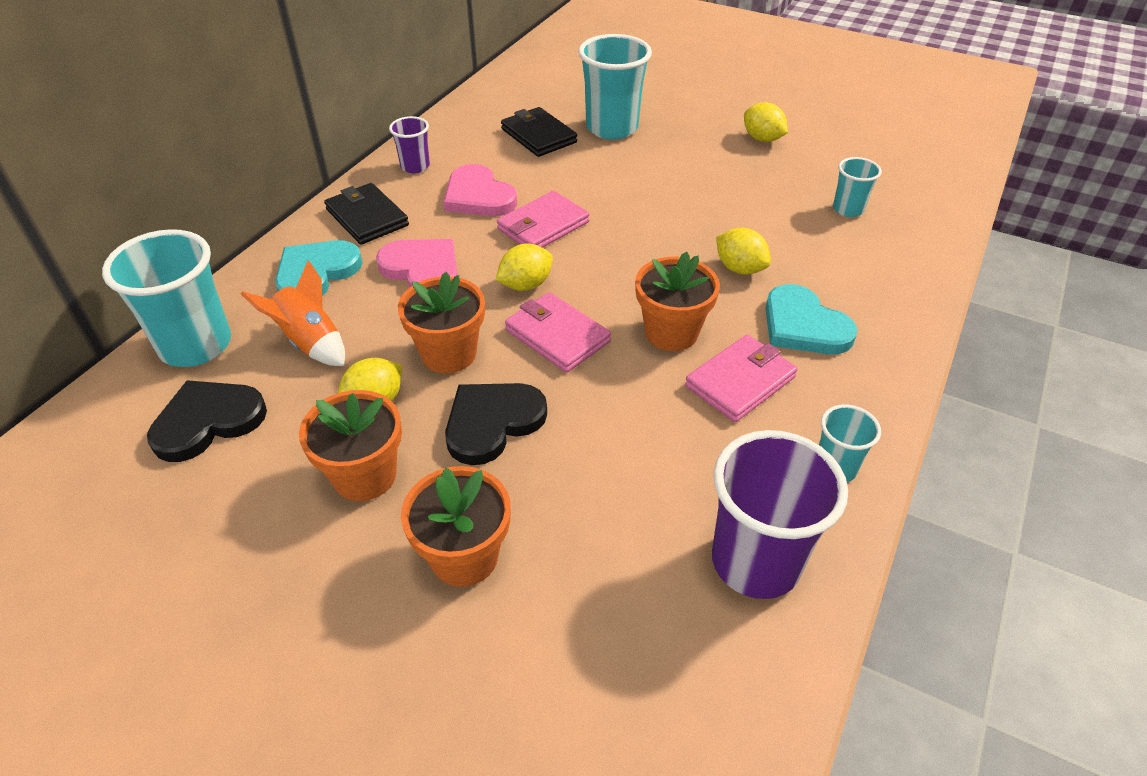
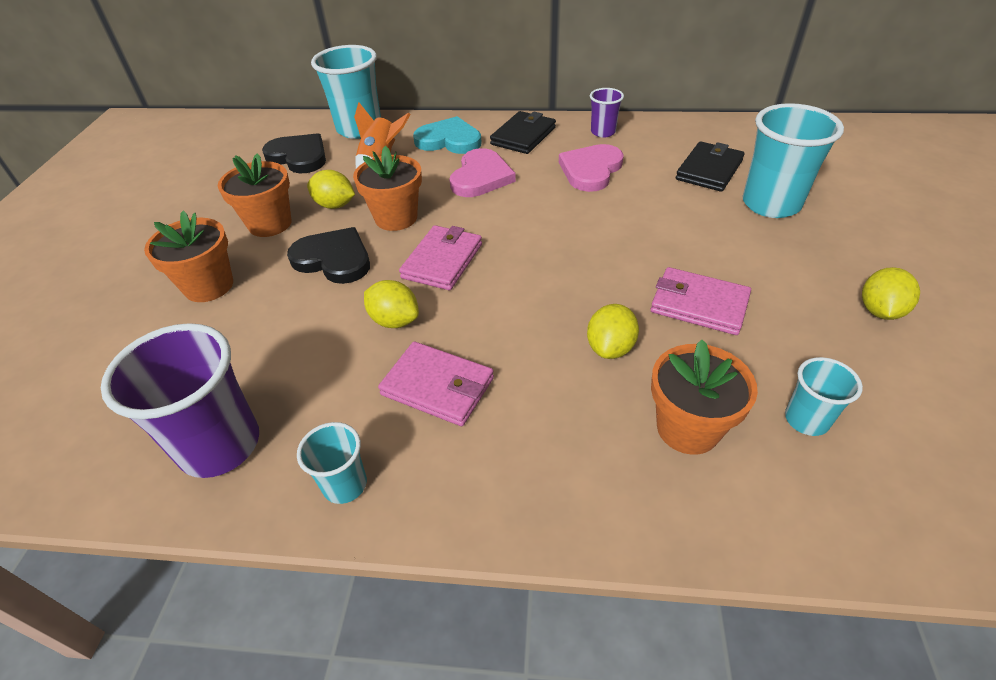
camera: 70 degrees right, 0 degrees up
(525, 285) = (495, 227): yellow lemon -> yellow lemon (394, 320)
(543, 226) = (578, 212): pink wallet -> pink wallet (699, 304)
(671, 332) = (482, 324): orange flower pot -> orange flower pot (688, 428)
(803, 326) = (548, 419): turquoise heart -> none

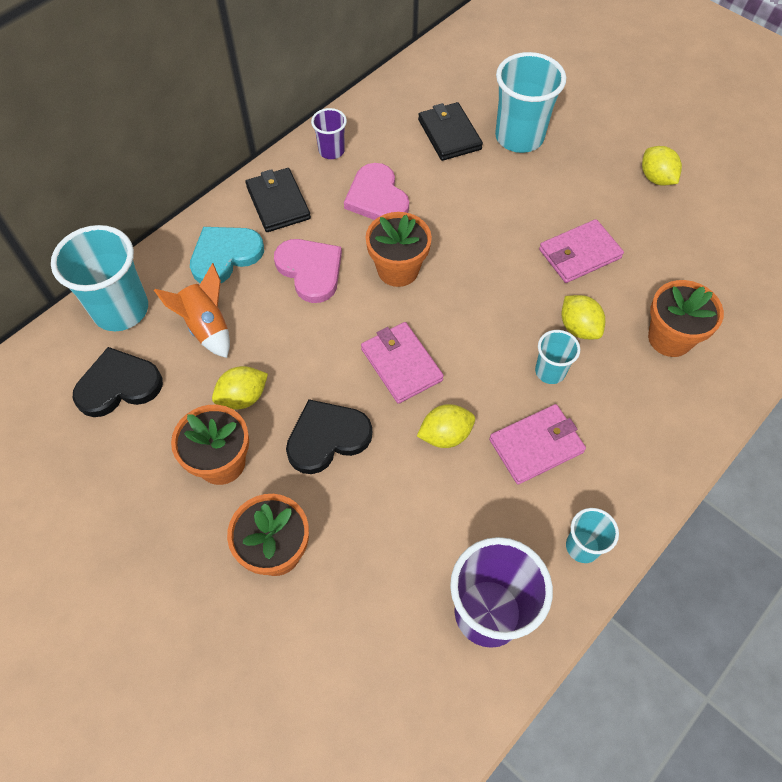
camera: 55 degrees left, 15 degrees up
(396, 218) = (310, 363): orange flower pot -> orange flower pot (398, 270)
(806, 420) = (704, 281): turquoise cup -> turquoise cup (550, 371)

